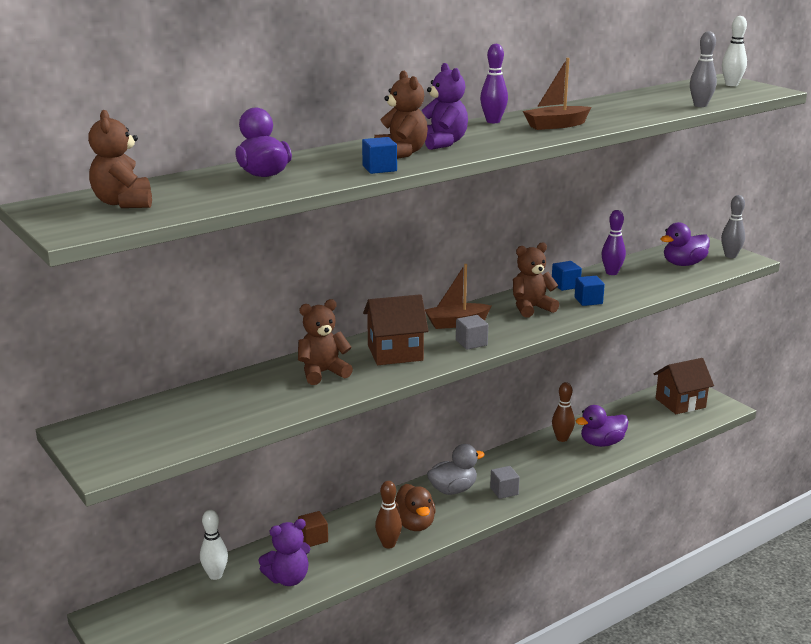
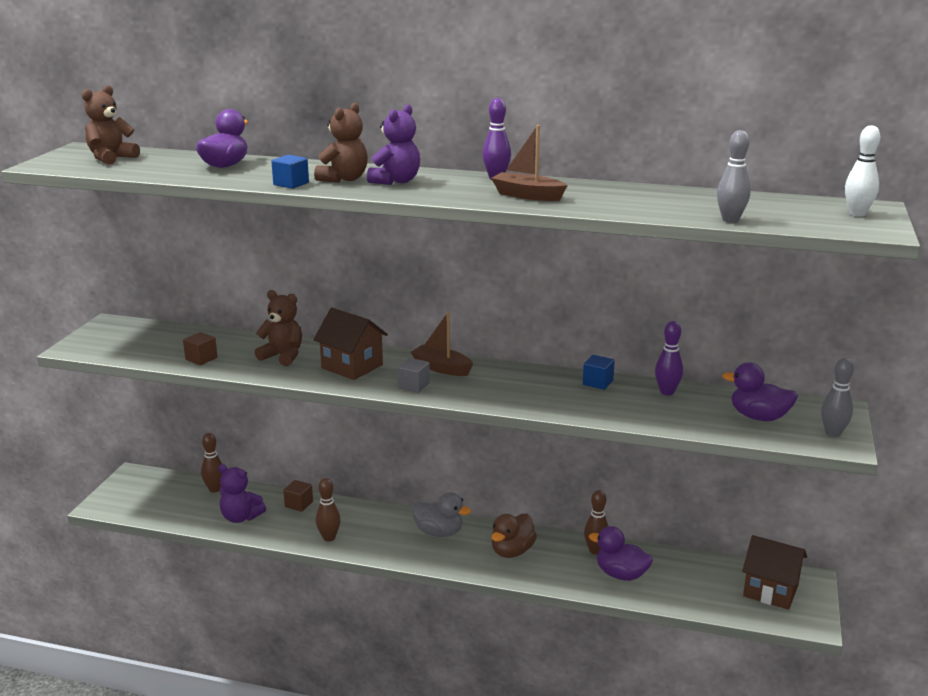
camera: 50 degrees right, 0 degrees up
(215, 575) = (214, 489): white bowling pin -> brown bowling pin
(261, 409) = (201, 359): none -> brown cube
(414, 524) = (369, 536): brown duck -> brown duck (512, 551)
(504, 491) = (469, 557): grey cube -> none
(531, 308) = (522, 385): brown teddy bear -> none
(588, 301) = (582, 402): blue cube -> none

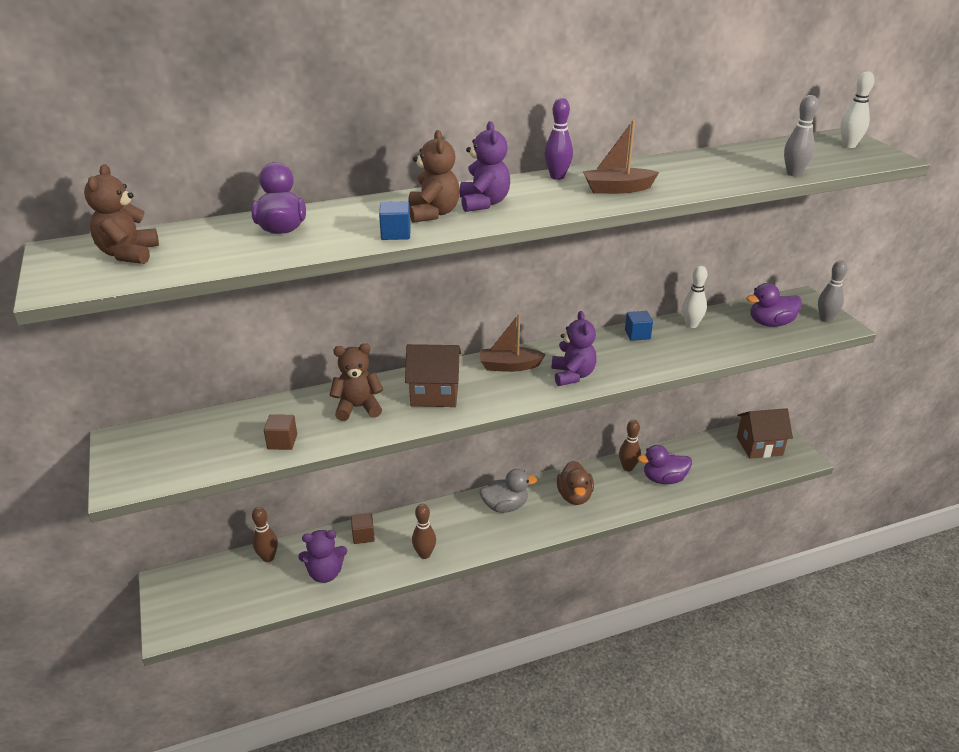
camera: 35 degrees left, 10 degrees up
(413, 386) = (511, 392): grey cube -> none
(485, 391) = (572, 375): none -> purple teddy bear
(667, 392) = (691, 325): purple bowling pin -> white bowling pin

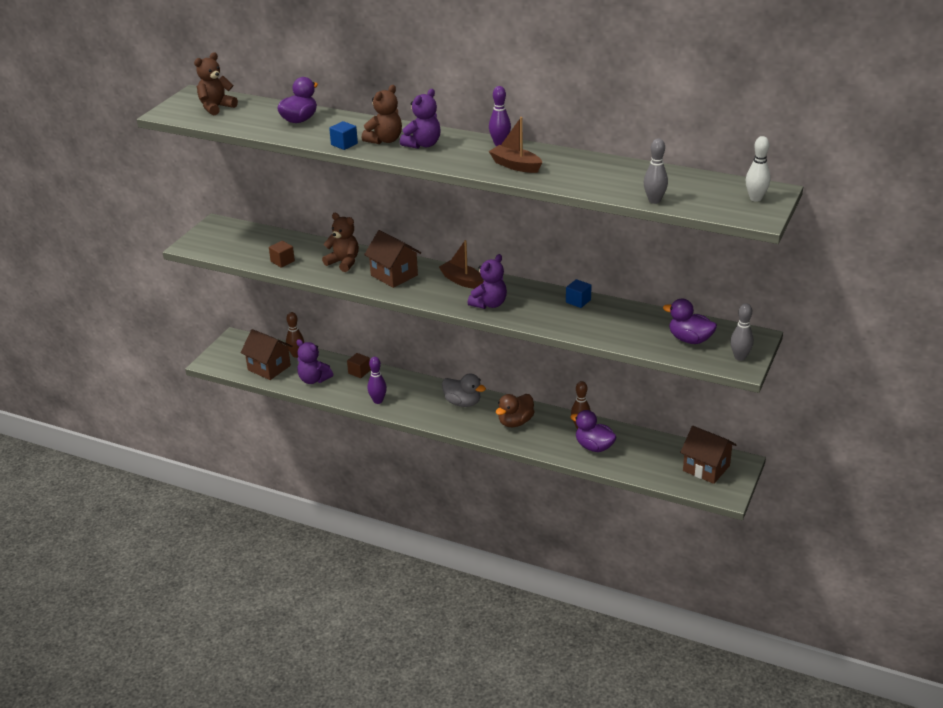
camera: 45 degrees right, 0 degrees up
(254, 591) = (269, 368): none -> brown house
(424, 554) = (378, 401): brown bowling pin -> purple bowling pin
(691, 325) = (628, 313): white bowling pin -> none

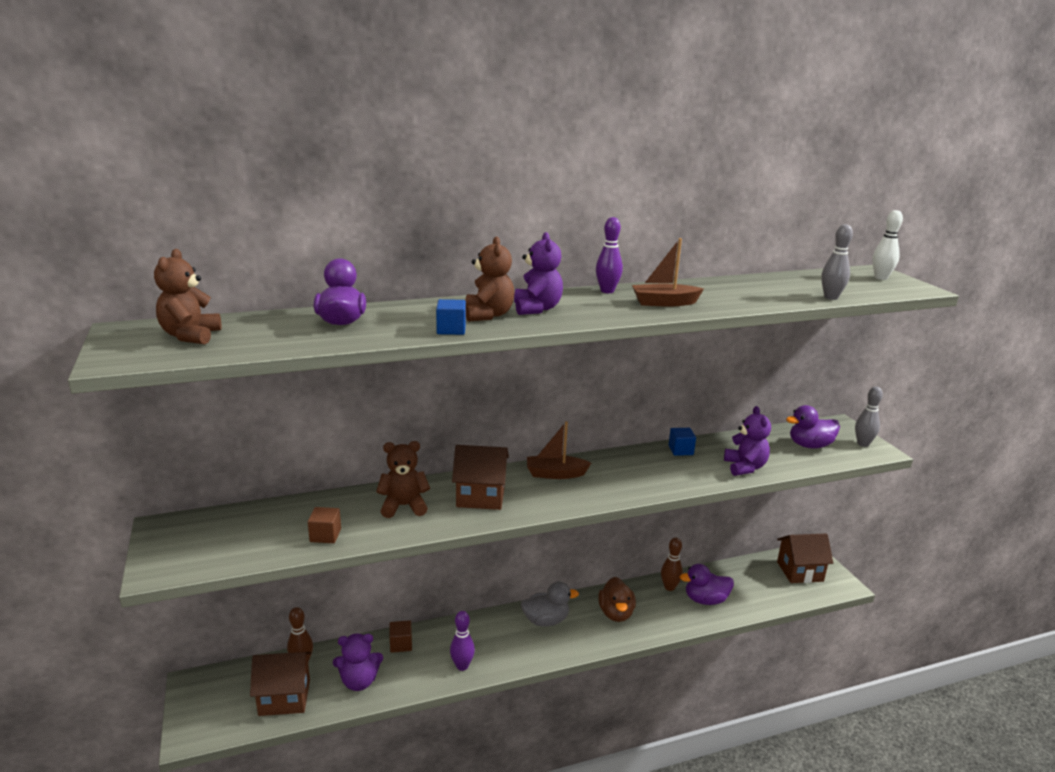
camera: 45 degrees left, 10 degrees down
(489, 304) = (617, 485): purple teddy bear -> purple teddy bear (745, 467)

